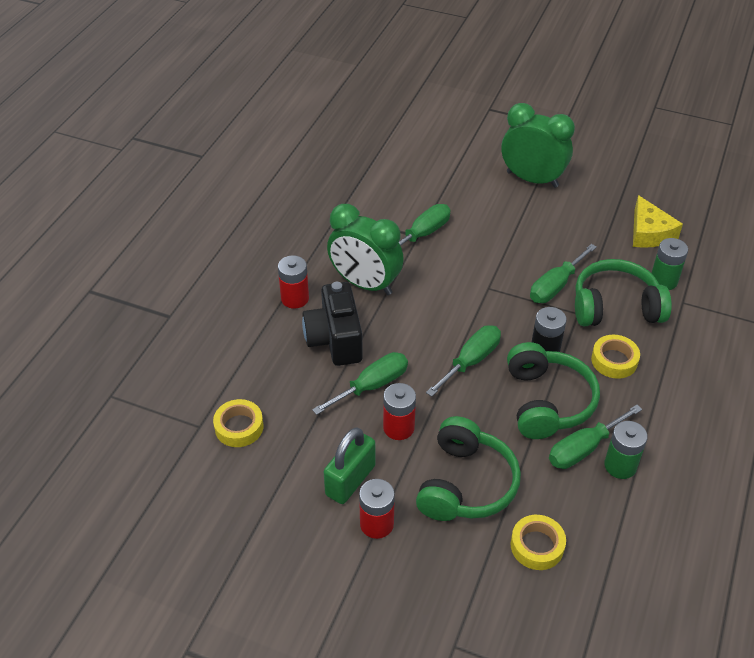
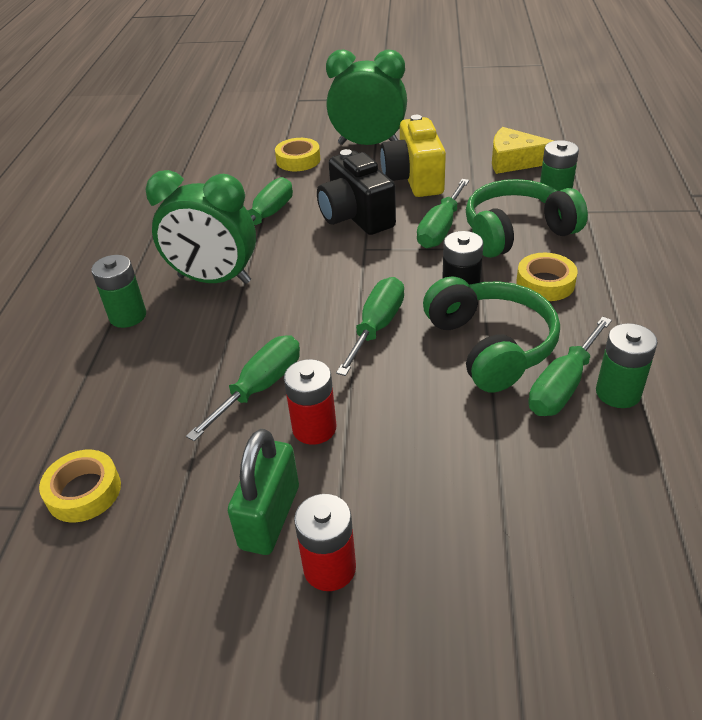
camera: 15 degrees left, 5 degrees down
(295, 298) = (128, 316): red battery -> green battery
(335, 340) = (194, 348): black camera -> black camera (356, 217)
(466, 484) = (434, 473): green headphones -> none
(537, 546) = (568, 526): yellow tape -> yellow tape (298, 160)
(555, 228) = (414, 179): none -> yellow camera
(649, 233) = (514, 161): yellow cheese -> yellow cheese turned 135 degrees clockwise

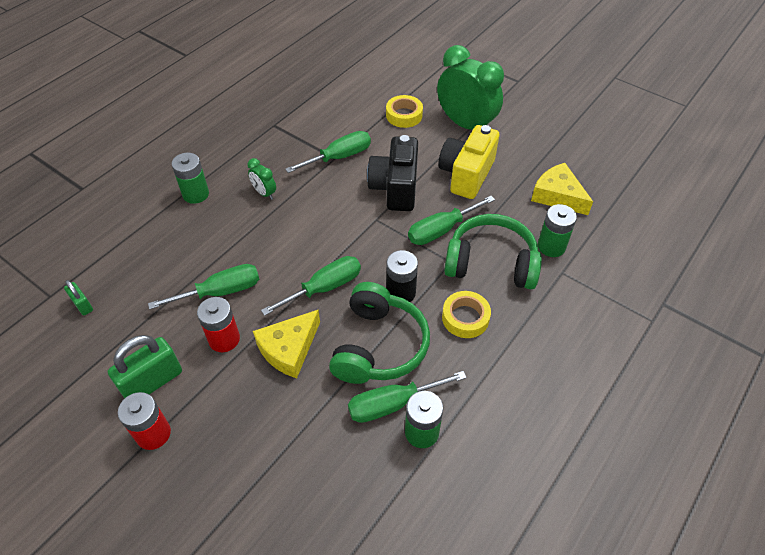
camera: 30 degrees right, 10 degrees up
(84, 491) = (82, 305): yellow tape -> green padlock
(214, 280) = (264, 193): green clock -> green clock, size x0.45
(400, 398) = (289, 349): none -> yellow cheese

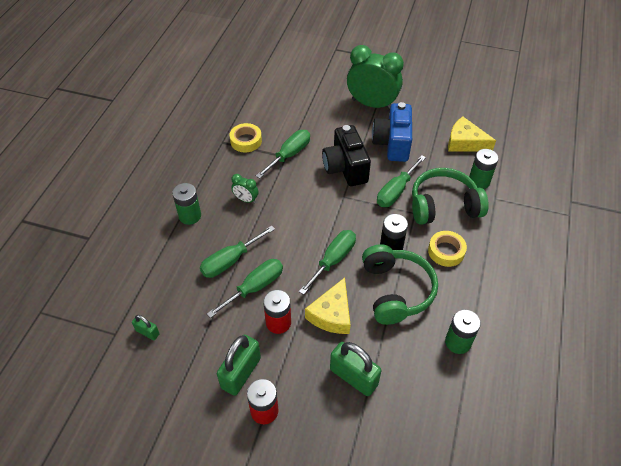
camera: 20 degrees left, 0 degrees up
(274, 430) = (353, 377): none -> green padlock
(392, 404) = (427, 329): green screwdriver -> green screwdriver (230, 261)
(404, 115) = (321, 108): yellow tape -> yellow tape (246, 141)
(466, 175) = (392, 143): yellow camera -> blue camera

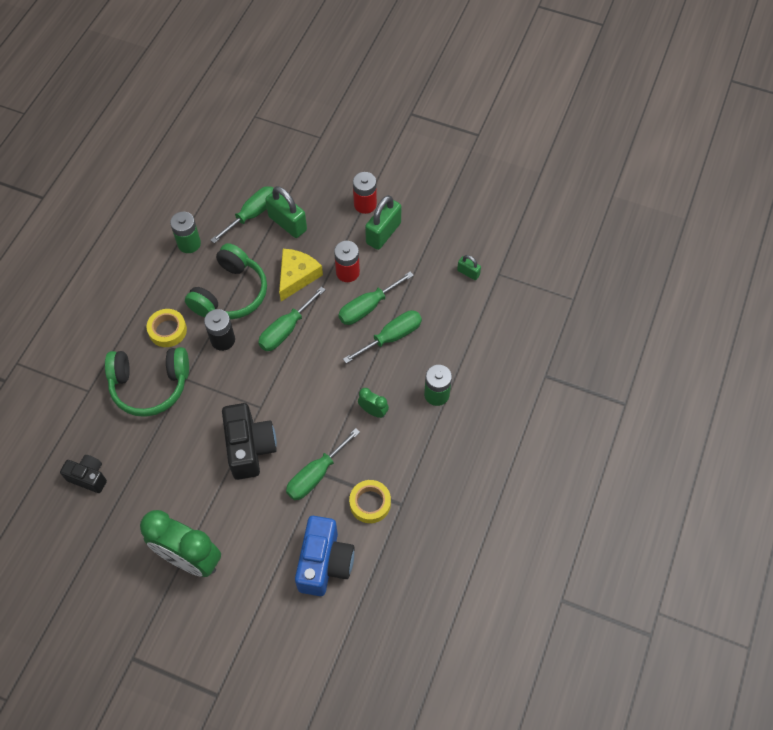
camera: 175 degrees left, 10 degrees up
(392, 143) = (181, 483): blue camera -> blue camera (324, 563)
(396, 191) = (198, 409): green screwdriver -> green screwdriver (252, 214)
(396, 291) = (231, 293): green headphones -> green headphones turned 150 degrees counterclockwise
(465, 142) = (88, 477): yellow cheese -> black camera
(479, 181) = (96, 415): green battery -> none

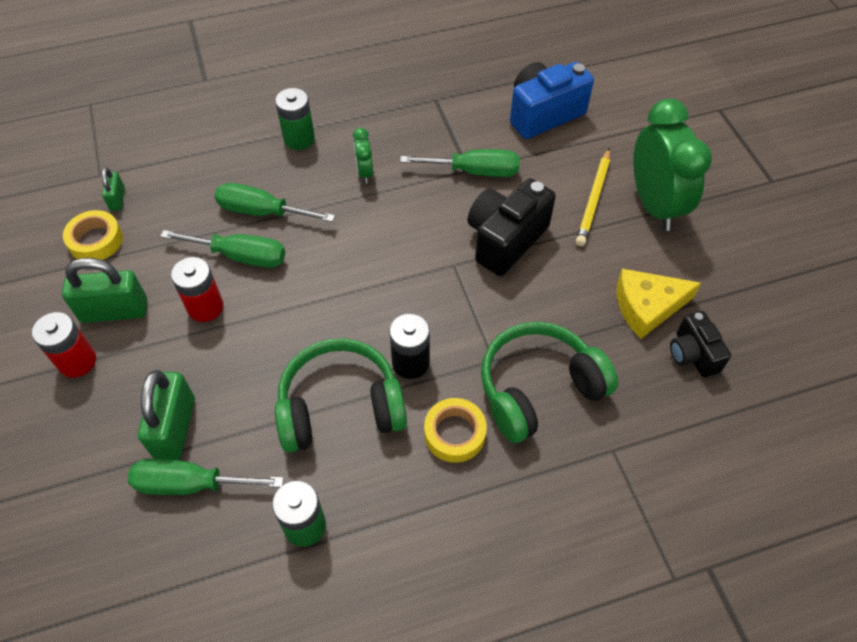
camera: 130 degrees left, 5 degrees down
(150, 385) = (538, 388): green headphones -> green headphones turned 75 degrees counterclockwise
(228, 525) = (593, 199): none -> yellow pencil
(286, 330) = (339, 310): green screwdriver -> none
(297, 276) = (253, 354): yellow cheese -> yellow cheese (647, 307)
(370, 503) = (458, 119): yellow tape -> yellow tape (96, 240)

